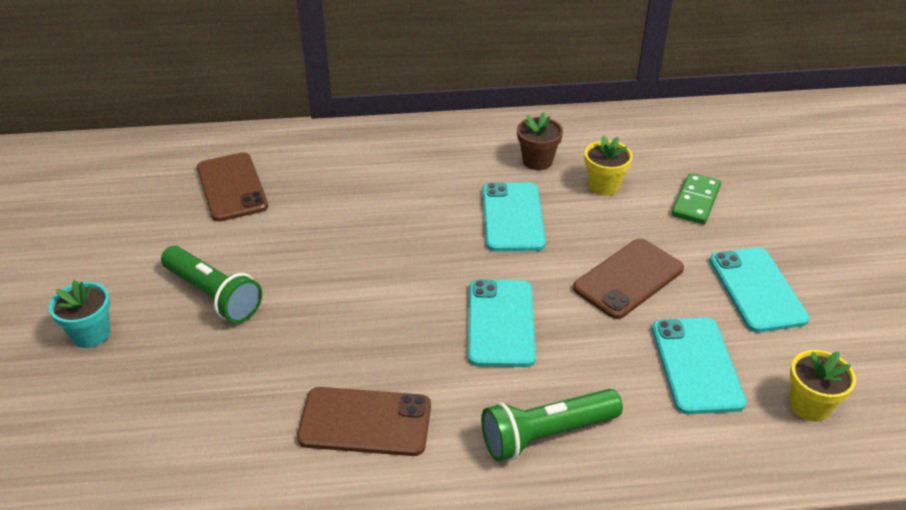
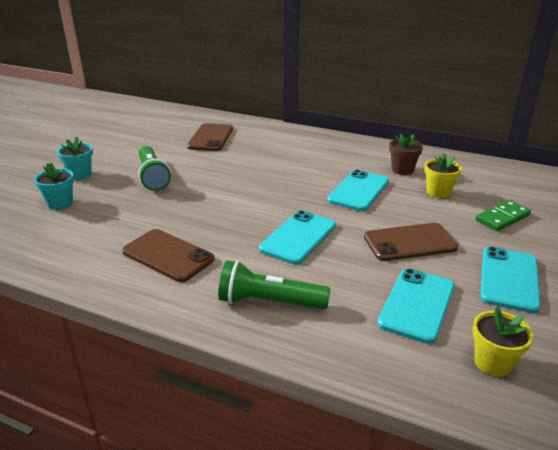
camera: 30 degrees right, 10 degrees down
(117, 401) = (60, 203): none -> turquoise flower pot

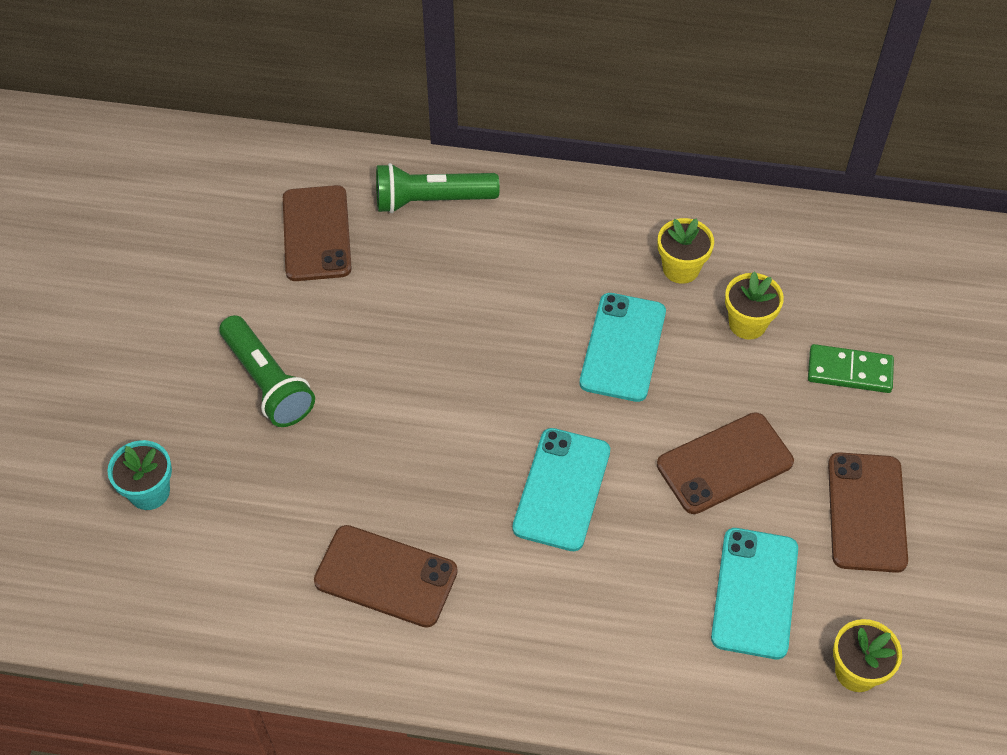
camera: 15 degrees left, 25 degrees up
(80, 174) = (136, 404): turquoise flower pot -> none
(269, 302) = (563, 636): green flashlight -> green flashlight (431, 200)
(402, 170) = (681, 268): brown flower pot -> yellow flower pot
(502, 218) = (849, 371): green domino -> green domino turned 60 degrees clockwise
(509, 279) = (866, 512): turquoise phone -> brown phone

